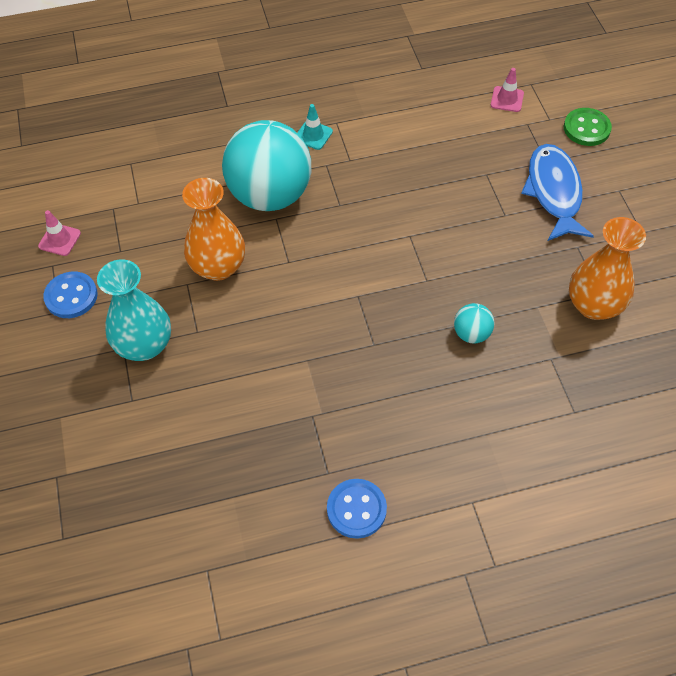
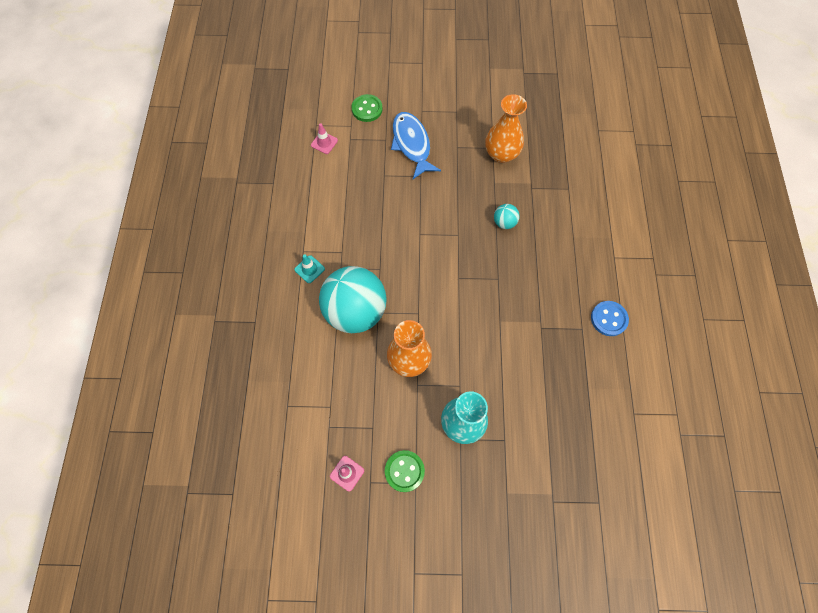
camera: 75 degrees left, 10 degrees up
(71, 296) = (404, 471): blue button -> green button
(554, 192) = (412, 144): blue fish -> blue fish turned 60 degrees clockwise

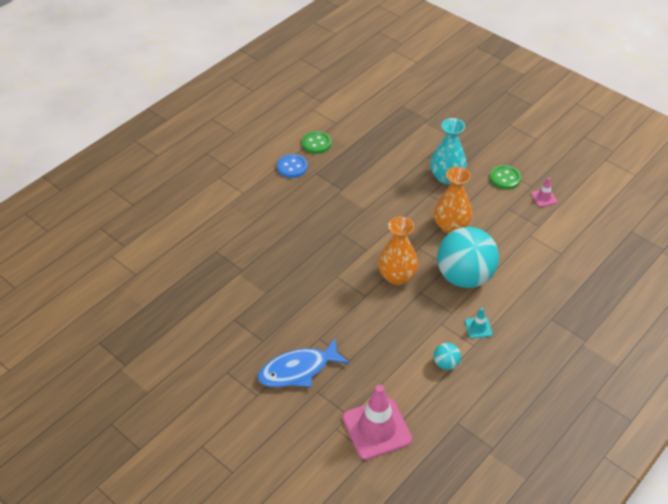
camera: 140 degrees left, 20 degrees down
(324, 143) = (377, 428): pink traffic cone -> pink traffic cone, size x2.20
(367, 109) = (305, 434): green button -> green button (316, 143)
(412, 144) = (298, 370): blue fish -> blue fish turned 45 degrees clockwise
(501, 154) = (234, 309): orange vase -> orange vase (397, 276)
(504, 222) = (292, 261): turquoise ball -> turquoise ball (446, 363)

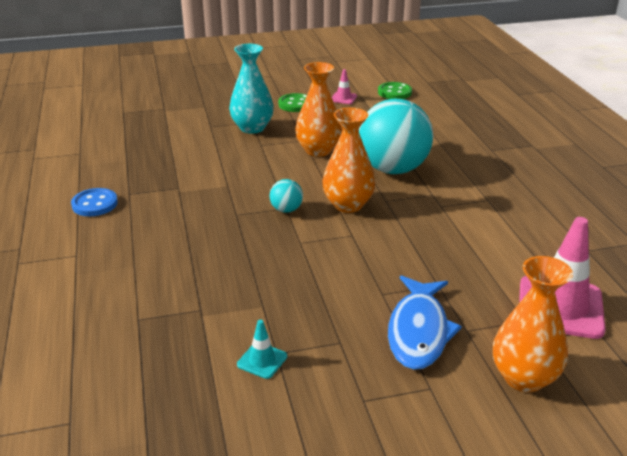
camera: 55 degrees left, 15 degrees down
(296, 433) = (523, 377): none -> orange vase
(316, 143) = (87, 175): green button -> green button (394, 92)
(446, 363) = (499, 224): turquoise ball -> turquoise ball (286, 210)
(478, 327) = (467, 188): turquoise traffic cone -> turquoise traffic cone (262, 360)

